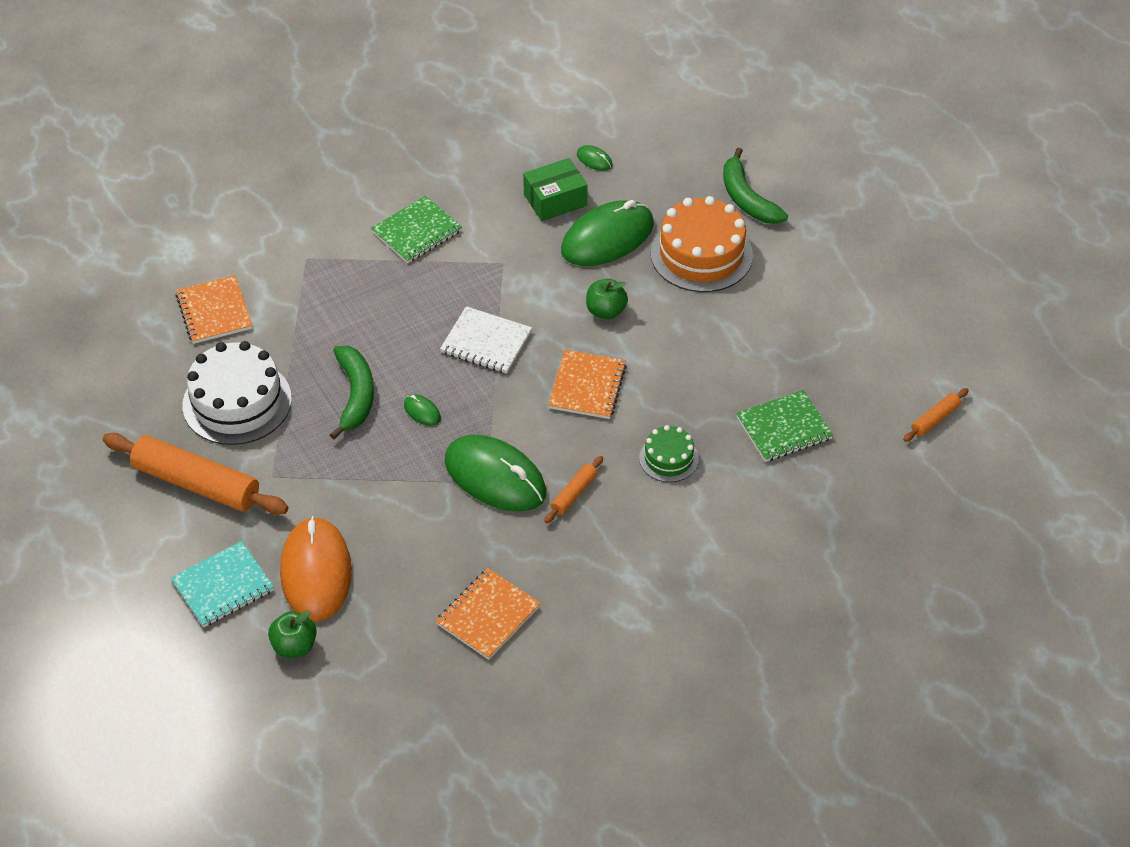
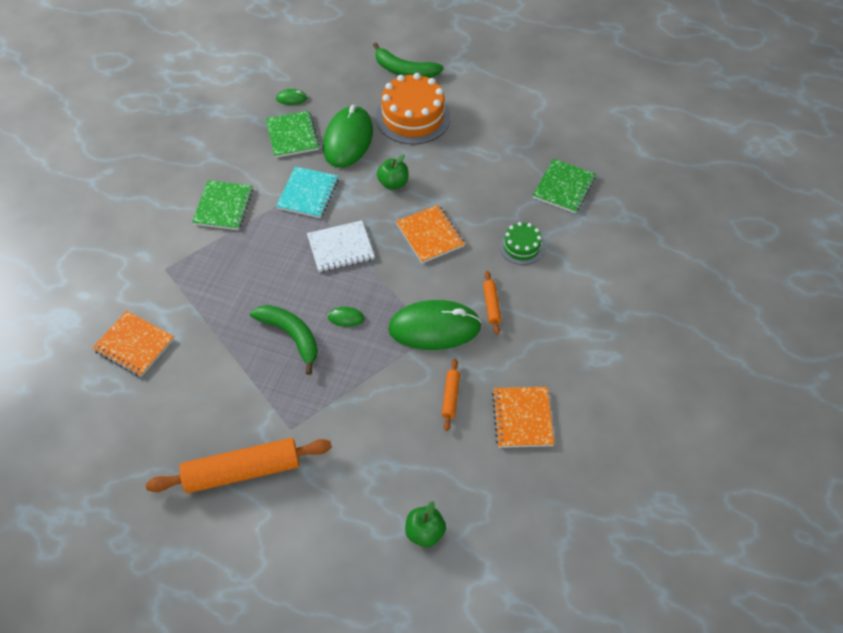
camera: 40 degrees left, 5 degrees up
(223, 586) = (334, 529): turquoise notebook -> turquoise notebook (308, 194)
(237, 402) = (214, 395): white cake -> none
(316, 572) = (387, 471): orange mouse -> none
(555, 200) = (292, 136): green box -> green notebook
(935, 419) = (633, 132): orange rolling pin -> orange rolling pin (450, 397)

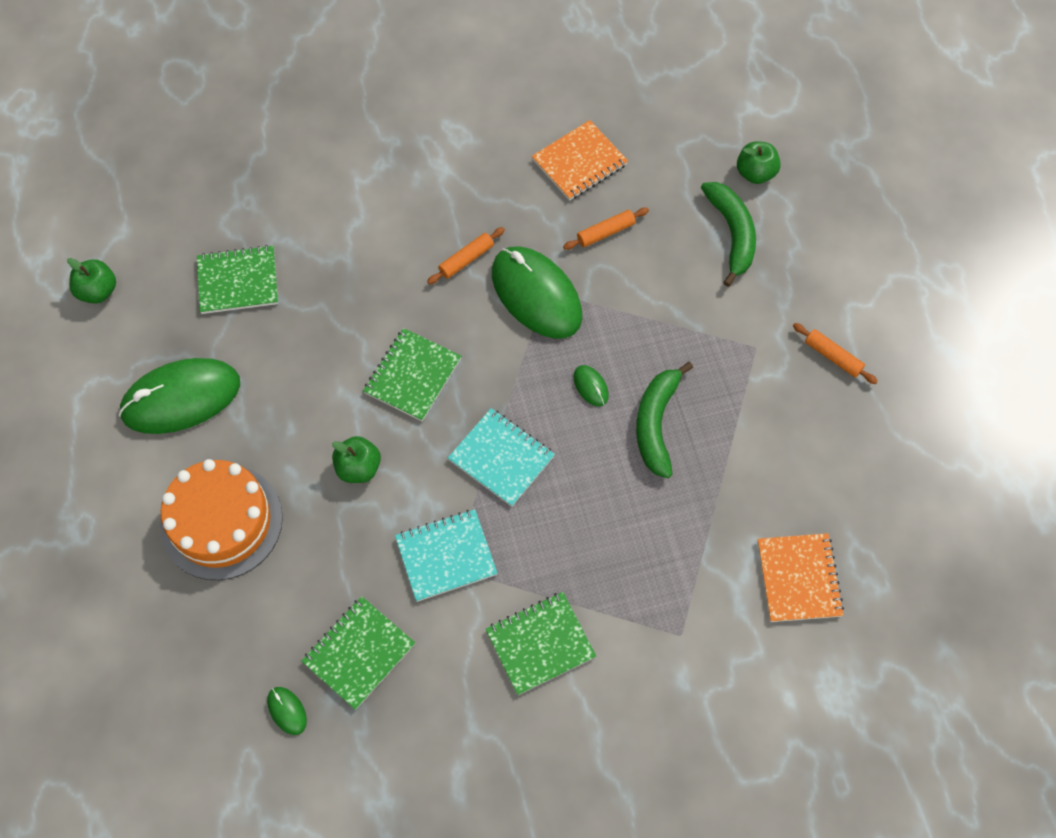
camera: 125 degrees left, 10 degrees up
(242, 471) = (833, 357): orange rolling pin -> orange rolling pin, size x0.46
(340, 248) = (501, 458): white notebook -> turquoise notebook
(348, 139) = (318, 575): green mouse -> green mouse (181, 398)
(404, 70) = (131, 594): green banana -> green banana (732, 234)
(430, 235) = (412, 376): orange notebook -> green notebook
(521, 247) = (363, 275): green cake -> none
(604, 126) = (98, 291): none -> green apple

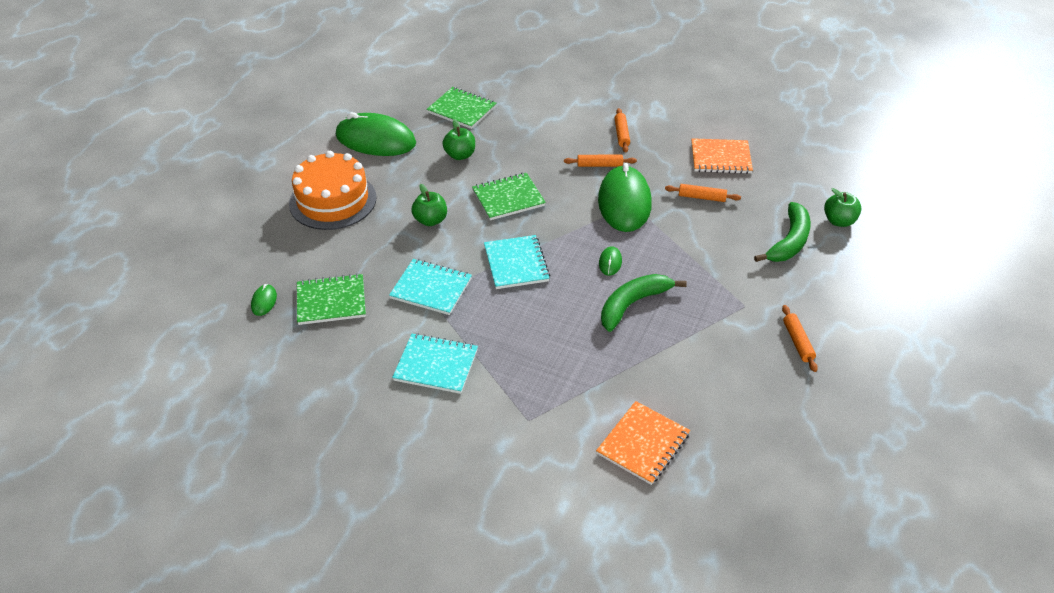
camera: 40 degrees right, 20 degrees down
(98, 291) = (388, 78): green apple -> green apple (460, 155)
(450, 197) = (621, 134): none -> orange rolling pin
(540, 643) = (436, 365): green notebook -> turquoise notebook

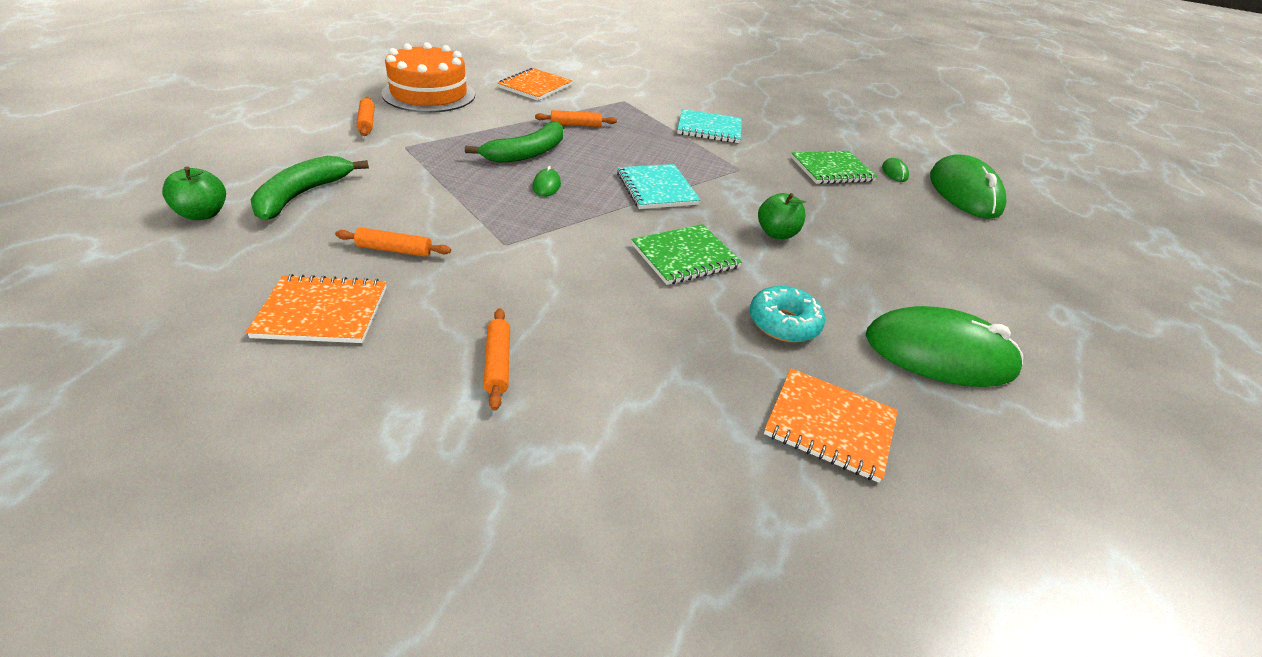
camera: 170 degrees right, 5 degrees down
(333, 200) = (917, 260): orange cake -> orange cake (429, 94)
(431, 288) = (740, 174): turquoise notebook -> none
(460, 155) = (783, 323): green apple -> turquoise donut
(462, 109) = (829, 425): green notebook -> orange notebook
(599, 165) = (547, 302): orange rolling pin -> orange rolling pin (576, 125)
(624, 202) = (516, 246): green mouse -> green mouse (964, 192)

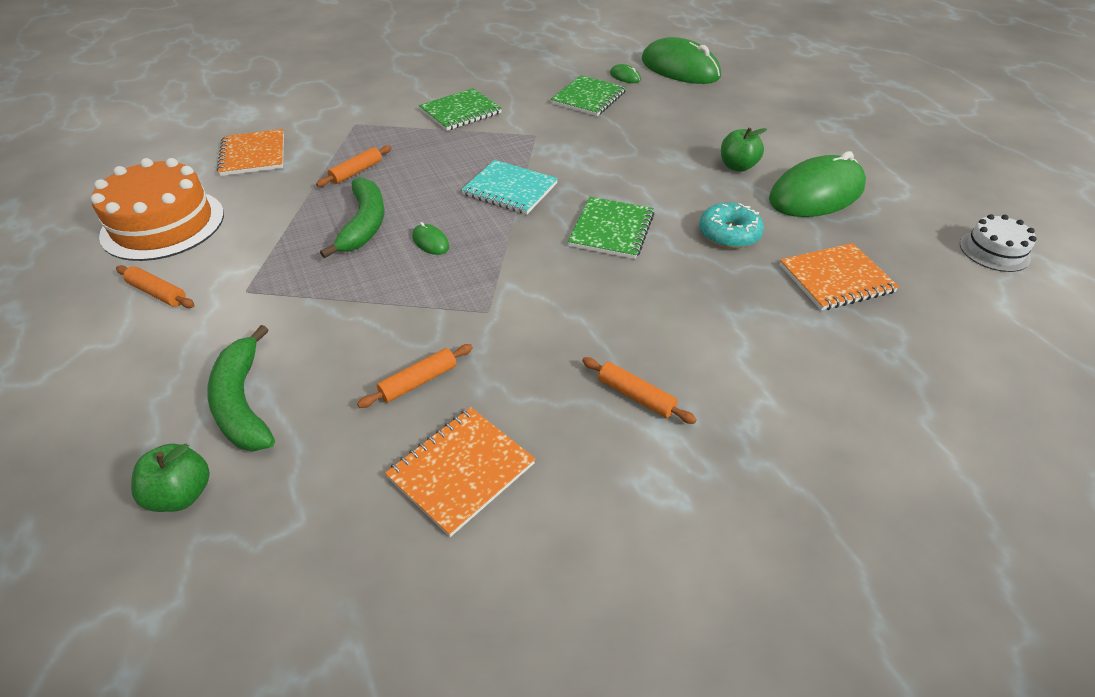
camera: 40 degrees left, 5 degrees up
(709, 128) = (460, 112): turquoise notebook -> green notebook
(776, 233) = (633, 172): green apple -> green apple (737, 166)
(1095, 550) = (994, 251): none -> white cake

